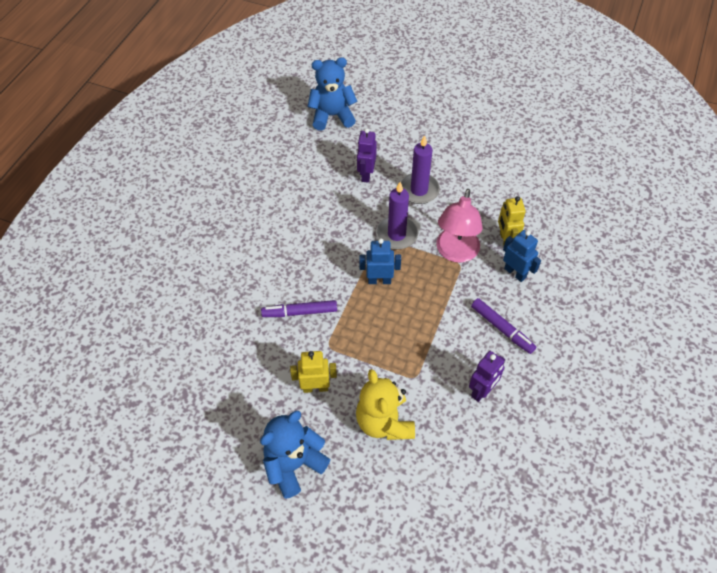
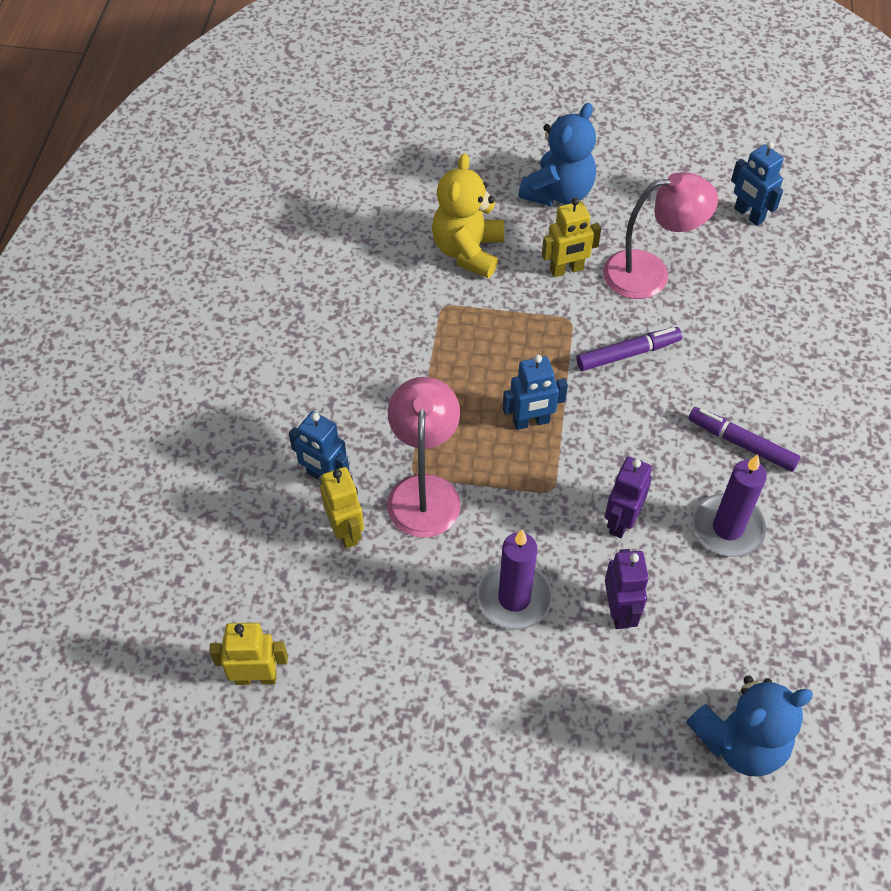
camera: 165 degrees right, 0 degrees up
(157, 405) = (748, 215): none -> blue robot
(256, 370) = (650, 273): none -> pink lamp
(384, 422) = (468, 251): yellow teddy bear -> yellow teddy bear turned 135 degrees counterclockwise
(396, 234) = (528, 503): purple candle -> purple candle (727, 528)
(482, 391) = (353, 307): purple robot -> purple robot (621, 521)
(502, 328) = (335, 390): purple marker -> purple marker (741, 444)
(560, 181) = (256, 677): none -> yellow robot

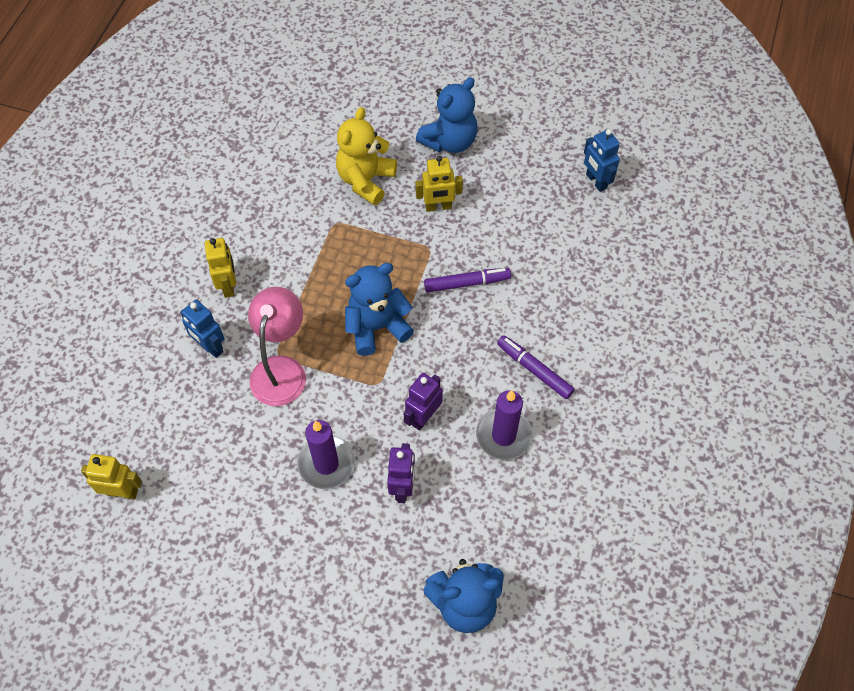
camera: 10 degrees right, 5 degrees up
(346, 531) = (215, 391): yellow robot -> yellow robot (228, 285)
(531, 422) = (377, 327): blue robot -> blue teddy bear
(650, 273) = (503, 219): pink lamp -> none

